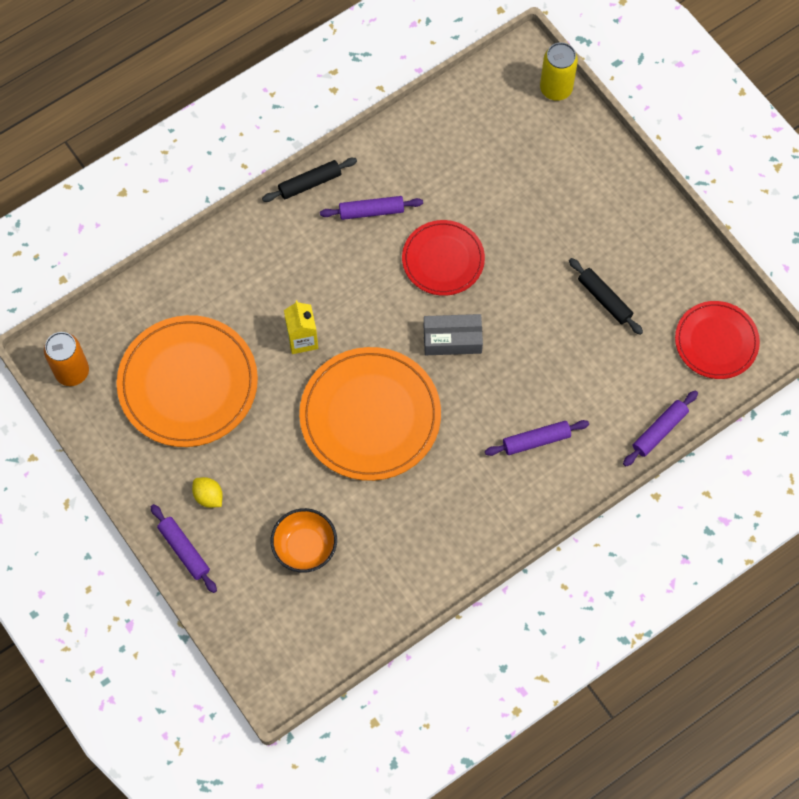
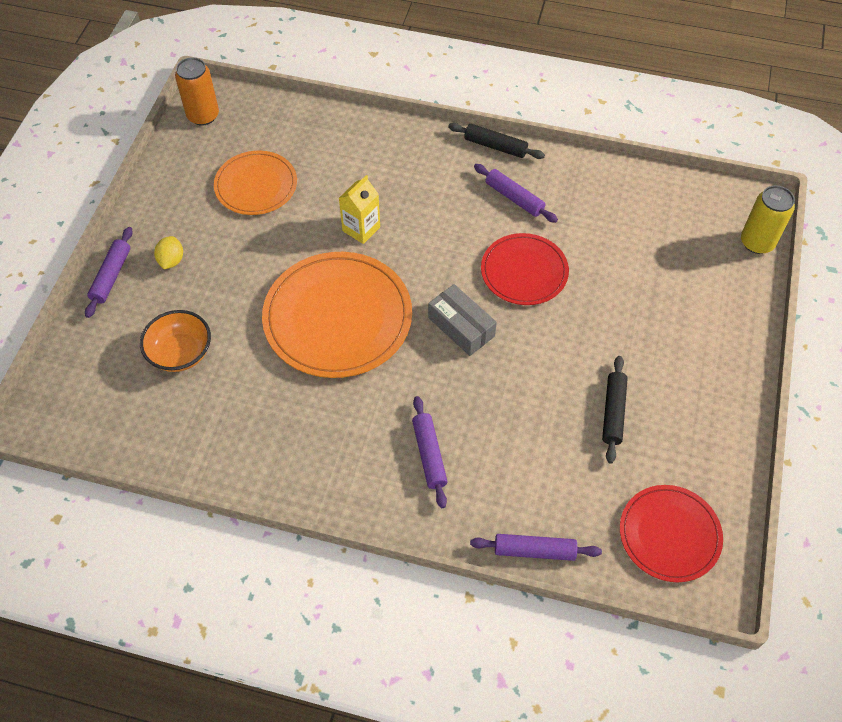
camera: 50 degrees right, 10 degrees down
(188, 383) = (256, 185): orange plate -> orange plate, size x0.61
(536, 440) = (429, 454): purple rolling pin -> purple rolling pin turned 45 degrees clockwise

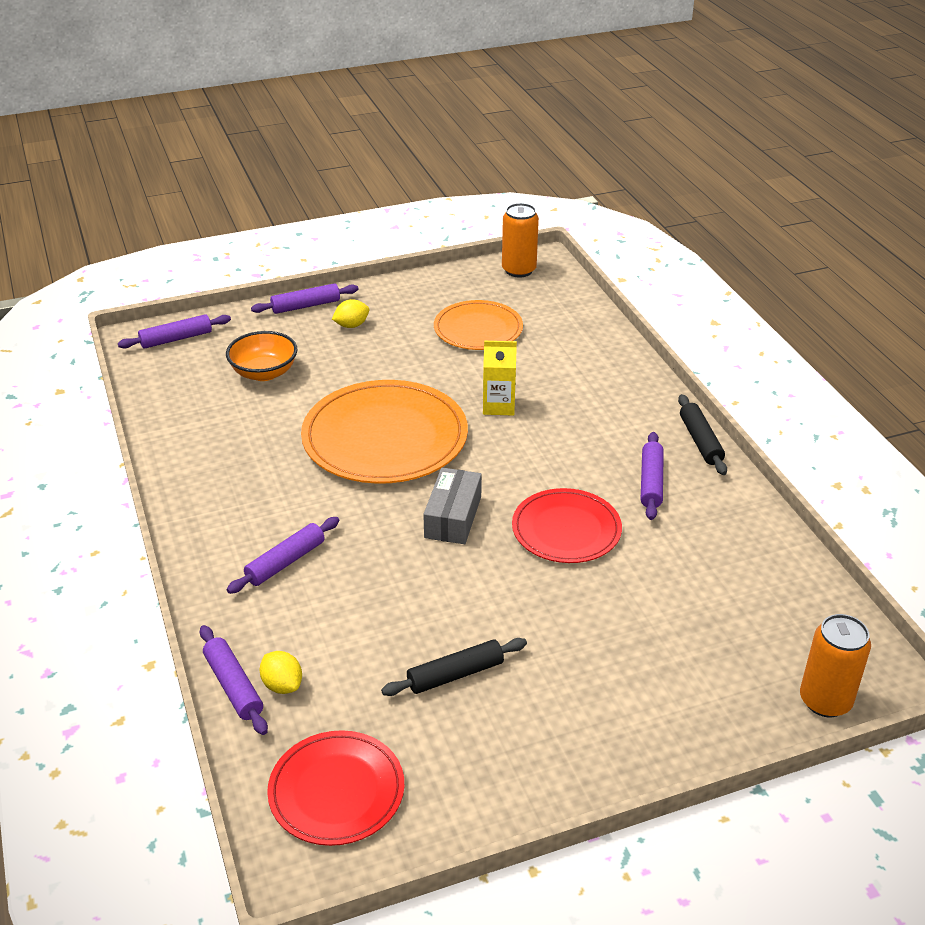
camera: 55 degrees right, 20 degrees down
(67, 392) = (176, 339): none -> purple rolling pin
(554, 519) = (282, 685): none -> yellow lemon
(757, 242) = (825, 701): yellow can -> orange can

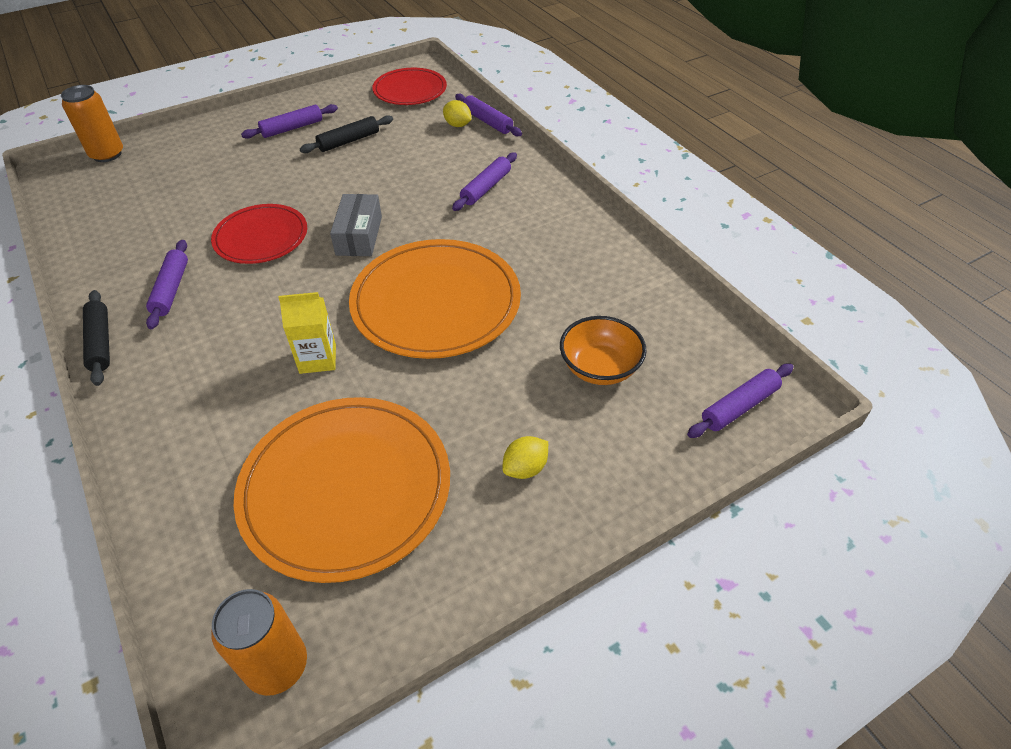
camera: 170 degrees right, 10 degrees up
(306, 306) = (606, 501): purple rolling pin -> purple rolling pin (292, 128)
(478, 329) = (346, 489): orange plate -> orange plate, size x1.65

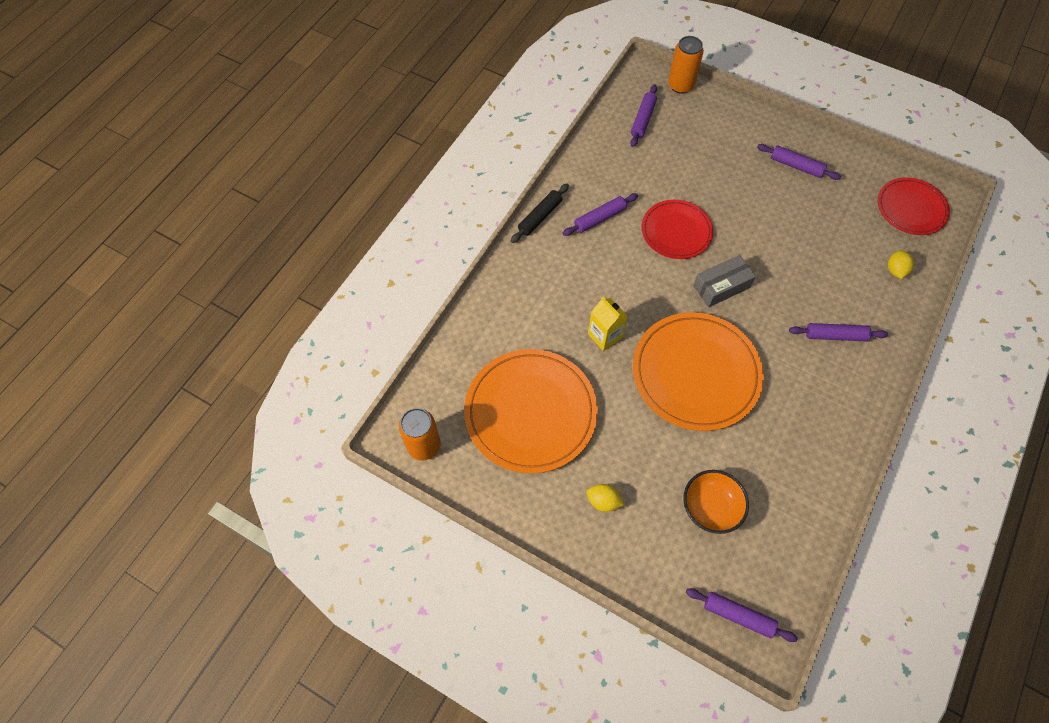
camera: 60 degrees right, 15 degrees up
(349, 141) = (812, 211): black rolling pin -> none
(487, 121) = (918, 288): purple rolling pin -> purple rolling pin (643, 119)

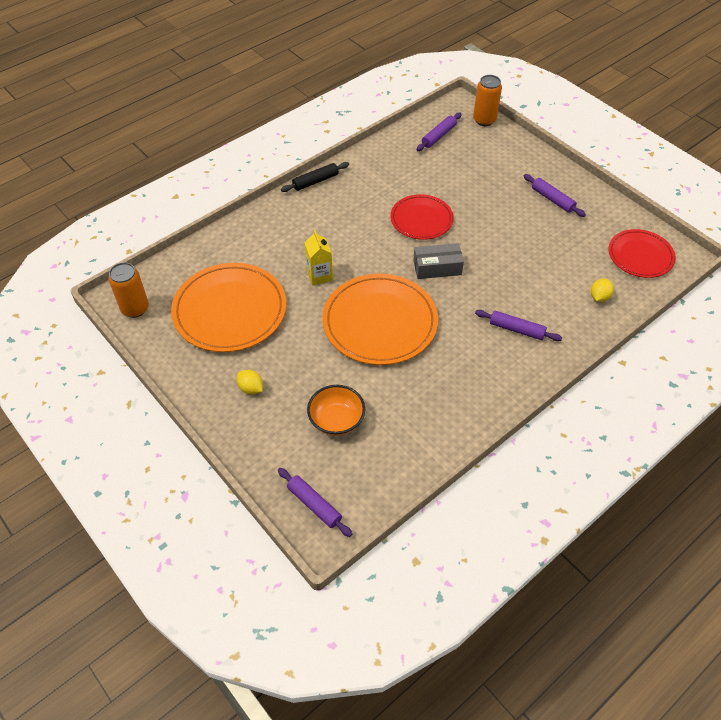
camera: 20 degrees right, 10 degrees down
(599, 218) = (363, 194): purple rolling pin -> none

